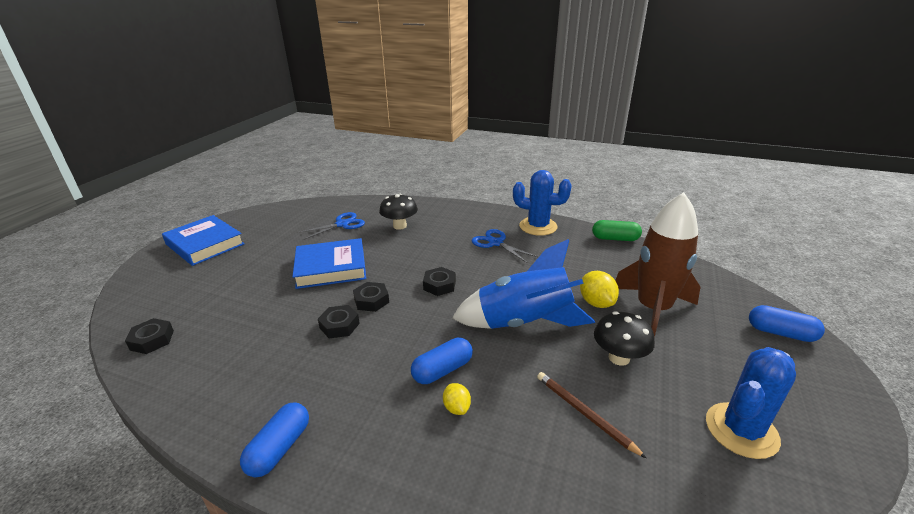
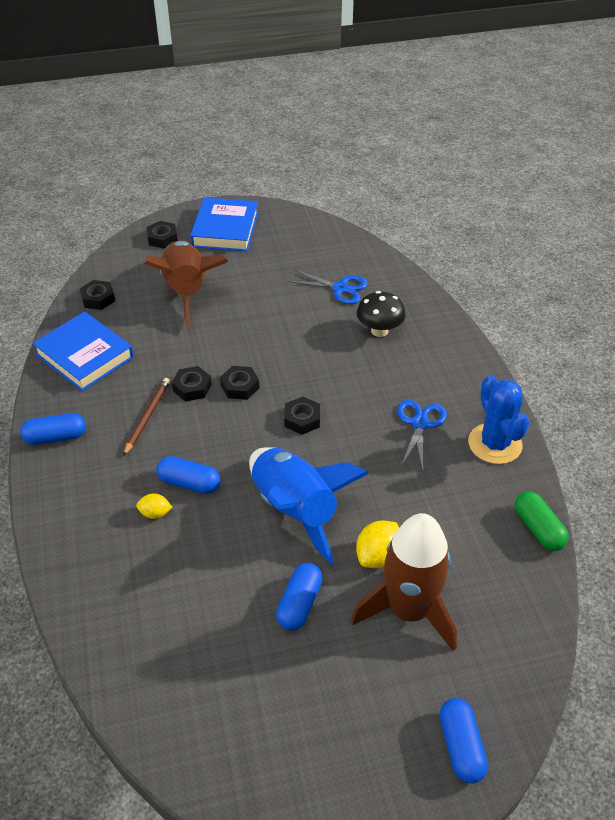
camera: 55 degrees right, 15 degrees up
(155, 276) = (162, 238): none -> black nut
(234, 287) = (186, 292): none -> brown rocket
(331, 268) = (263, 330): blue book -> blue book (85, 356)
(456, 408) = (155, 513): yellow lemon -> yellow lemon turned 60 degrees clockwise
(584, 413) = (206, 601): brown pencil -> brown pencil (147, 416)
(619, 358) = (299, 604): black mushroom -> blue capsule
(741, 430) = (265, 727): blue cactus -> none

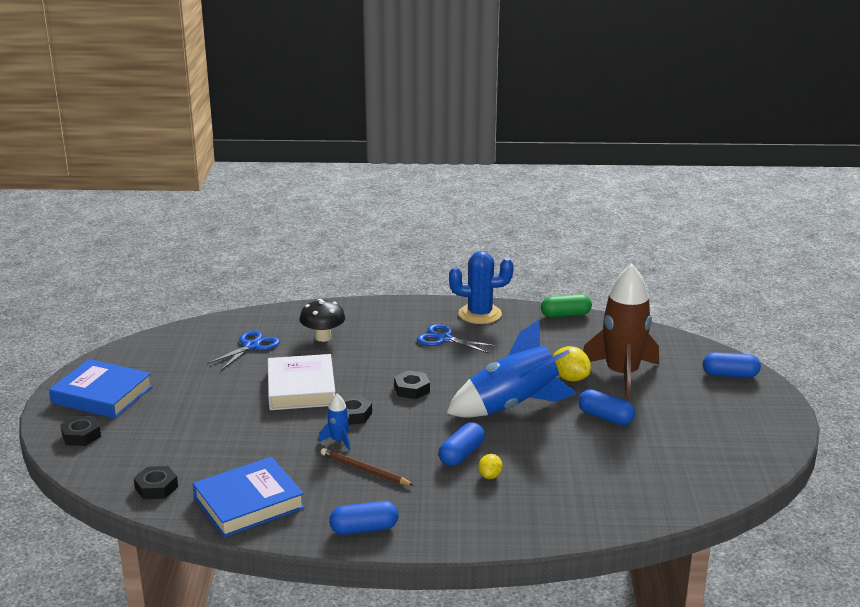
camera: 75 degrees left, 20 degrees down
(56, 437) = (364, 529): blue capsule -> blue capsule turned 75 degrees clockwise
(186, 292) = (190, 429): brown rocket -> none
(192, 387) = (338, 441): black nut -> blue rocket
(276, 340) = (301, 388): none -> white book

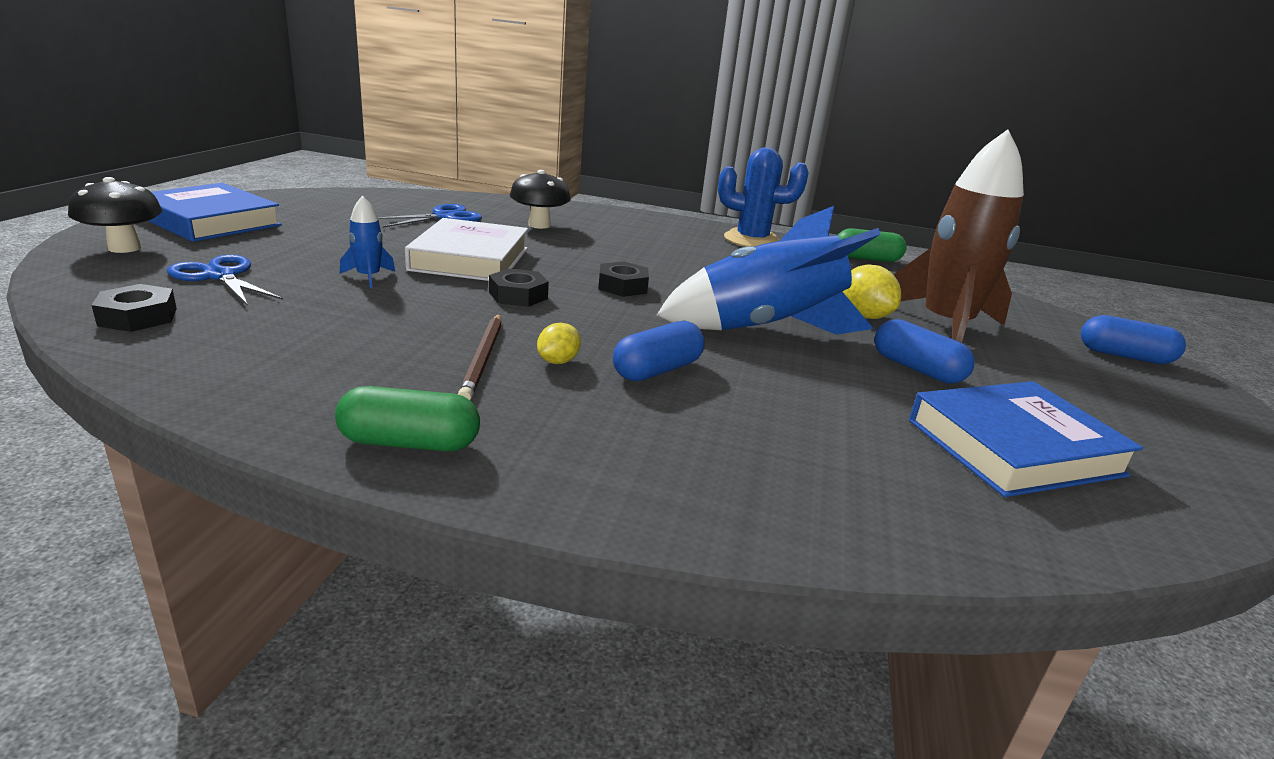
camera: 10 degrees right, 0 degrees up
(81, 435) = (124, 248): black nut -> black mushroom
(249, 503) = (252, 363): blue book -> blue book (1014, 447)
(338, 441) = (473, 318): blue rocket -> blue rocket (368, 277)
(364, 470) = (483, 359): brown pencil -> brown pencil turned 135 degrees counterclockwise
(364, 529) = (409, 443): blue capsule -> green capsule
(444, 339) = (694, 251): blue scissors -> blue scissors (220, 276)
(490, 476) = (693, 408): yellow lemon -> yellow lemon (558, 361)

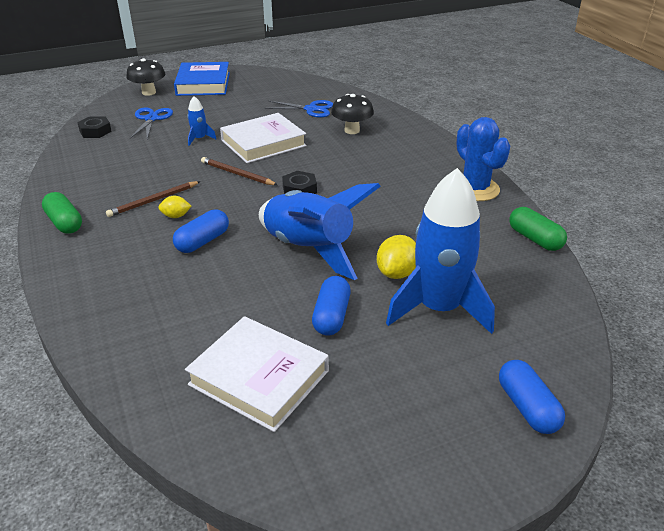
camera: 55 degrees right, 10 degrees up
(518, 295) = (237, 174): black nut -> brown pencil
(657, 370) = (202, 241): blue capsule -> blue capsule turned 60 degrees counterclockwise
(946, 326) = (439, 308): brown rocket -> blue rocket
(1014, 447) = (259, 378): blue book -> white book

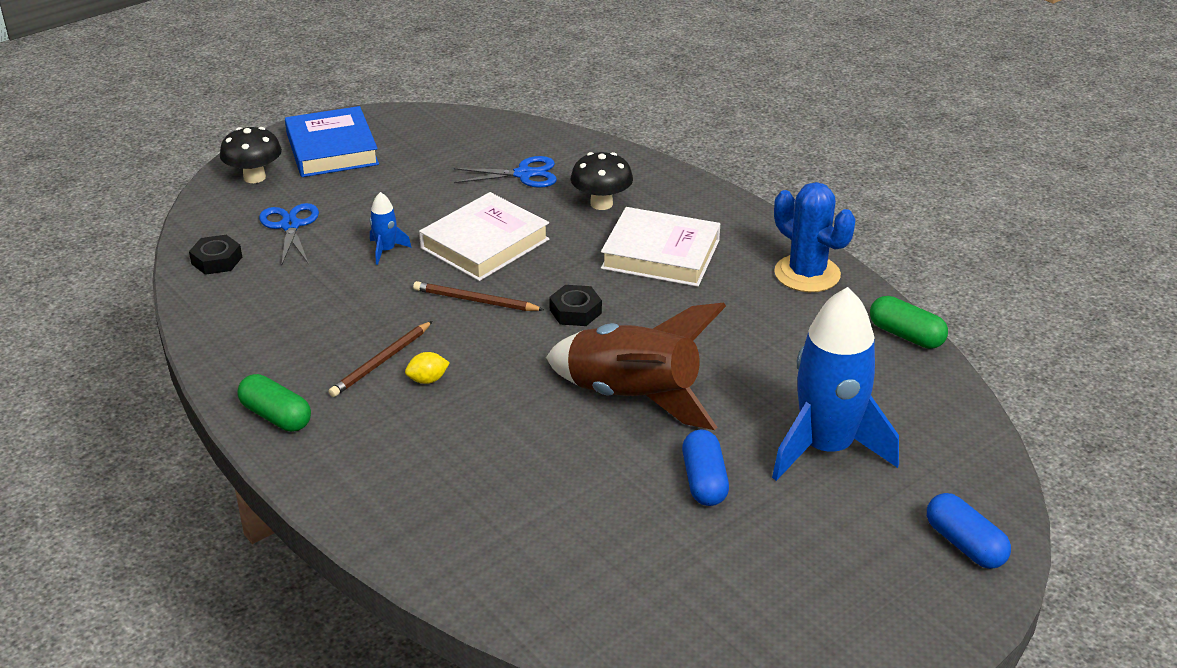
camera: 15 degrees left, 0 degrees up
(202, 241) = (487, 411): blue capsule -> none
(259, 378) = (656, 571): white book -> white book (660, 254)
(309, 249) = (632, 398): blue rocket -> brown rocket
(397, 273) = (757, 411): yellow lemon -> none

